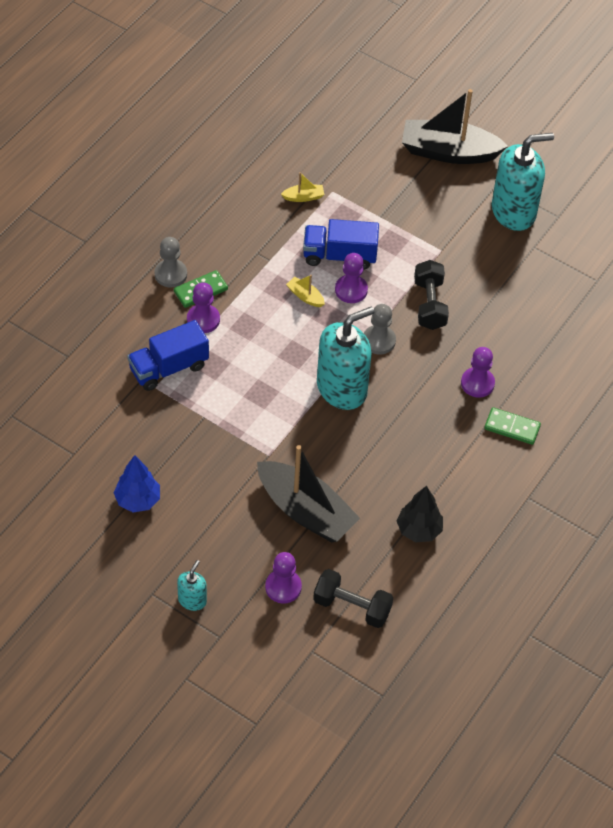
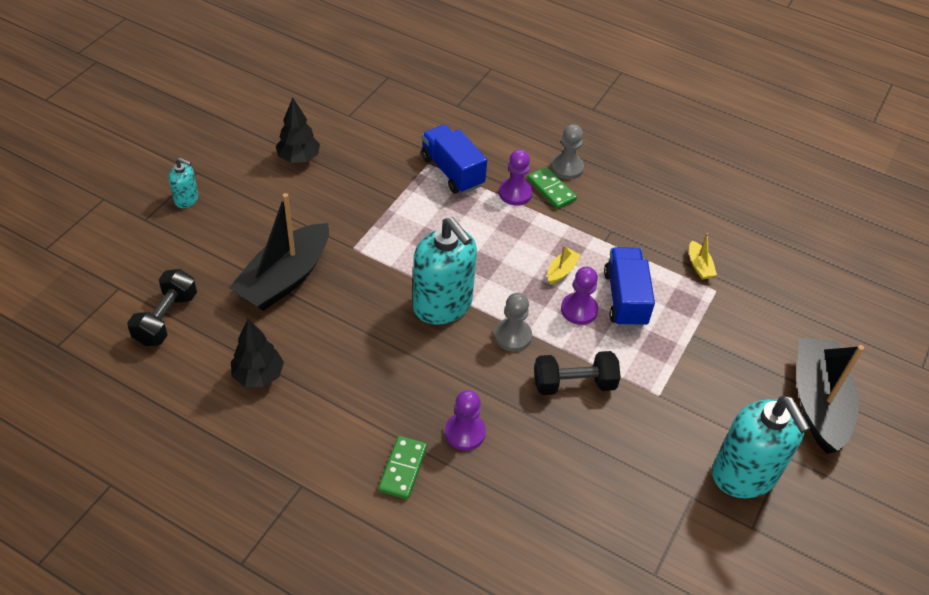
camera: 85 degrees right, 5 degrees down
(137, 500) = (299, 158): blue tree -> black tree
(283, 587) = (195, 263): purple pawn -> none

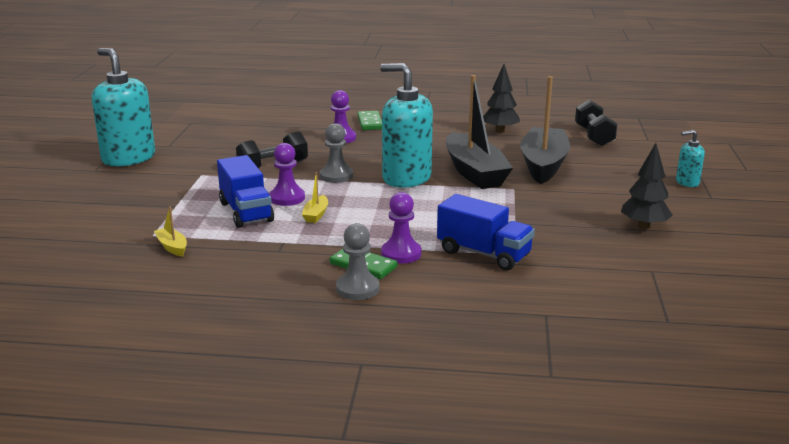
camera: 160 degrees right, 25 degrees down
(818, 402) = (57, 195): black boat -> black boat (474, 172)

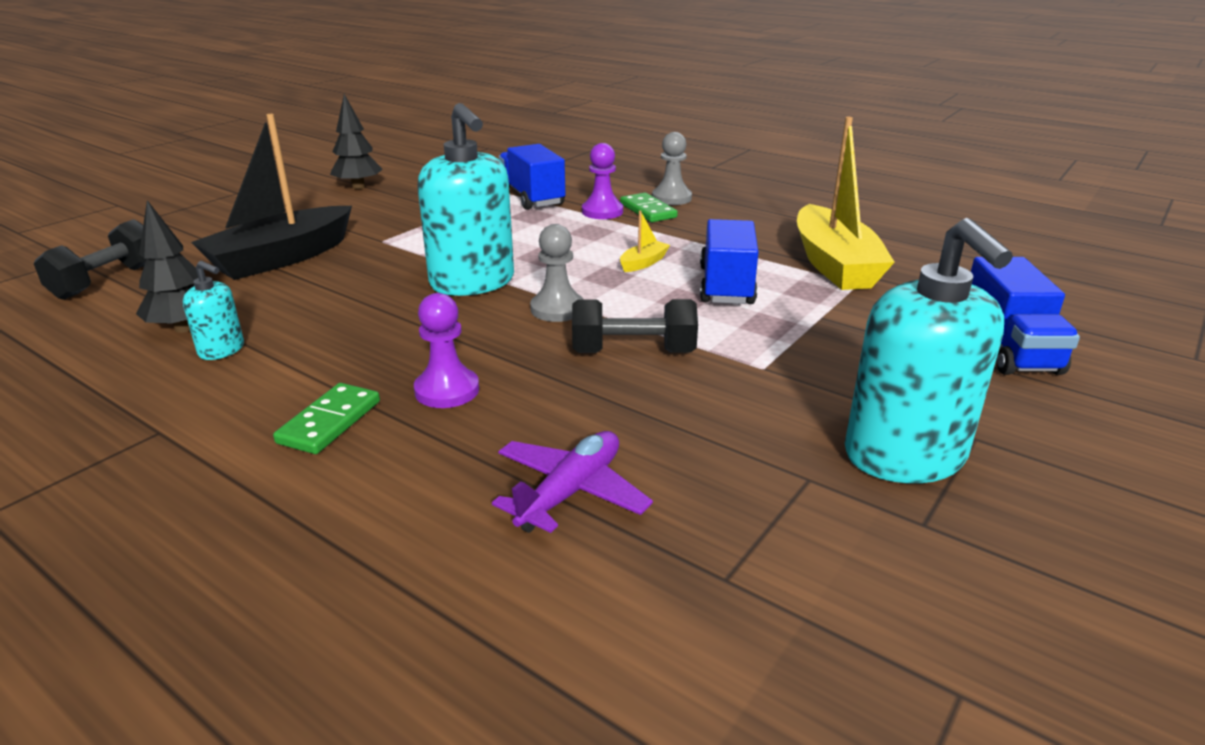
camera: 150 degrees left, 5 degrees up
(57, 213) = (1008, 348): none -> blue truck
(172, 247) = (834, 265): yellow boat -> yellow boat, size x2.46
(256, 126) = (570, 492): none -> purple plane
(287, 198) = (658, 292): purple pawn -> none
(474, 172) = (379, 269): black boat -> none
(687, 182) = (210, 207): turquoise soap dispenser -> turquoise soap dispenser (222, 350)

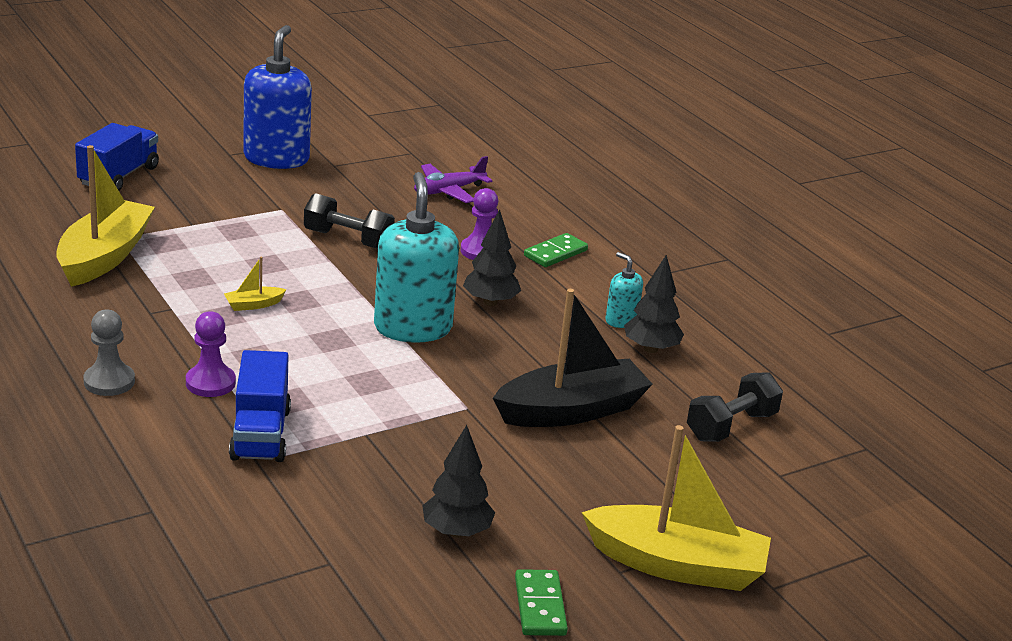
camera: 160 degrees left, 0 degrees up
(192, 201) = (676, 565): none -> yellow boat
(401, 328) = (490, 302): none -> black tree
(557, 309) = (367, 284): grey pawn -> none
(648, 211) = (162, 369): green domino -> green domino (540, 606)
(726, 286) = (219, 265): blue truck -> none
(904, 456) = (276, 158): turquoise soap dispenser -> blue soap dispenser

